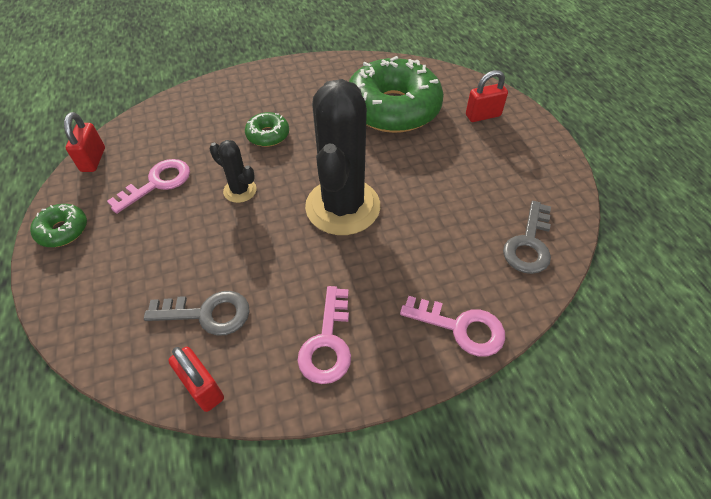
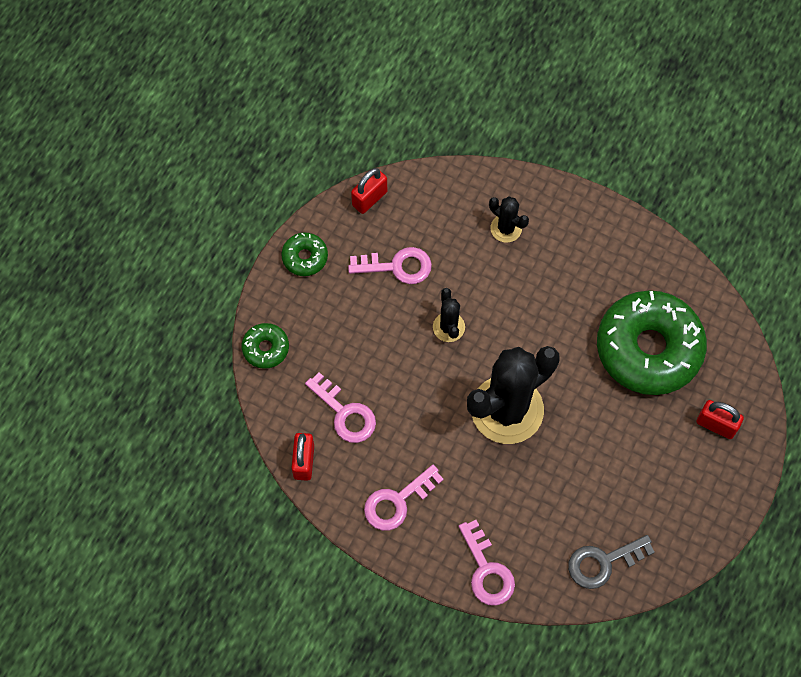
camera: 45 degrees right, 15 degrees up
(207, 314) = (345, 413): grey key -> pink key
(223, 112) = (506, 228): none -> black cactus
(268, 135) = (518, 287): green donut -> green donut (265, 348)

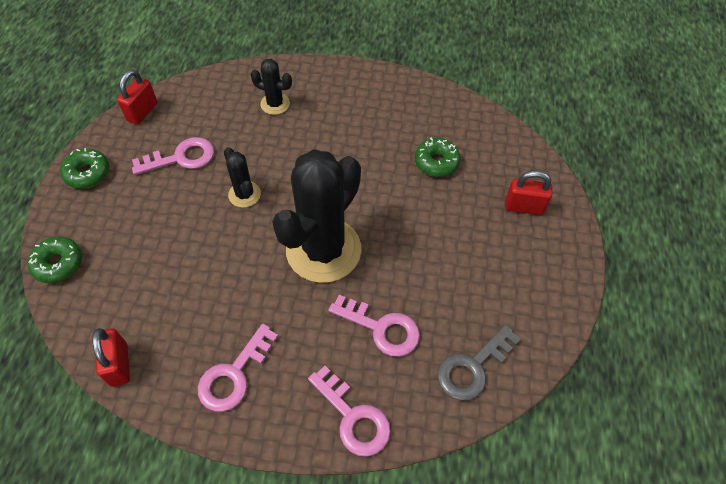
camera: 20 degrees left, 10 degrees down
(345, 413) = (156, 302): pink key -> pink key (381, 328)
(648, 348) = (436, 162): green donut -> green donut, size x0.44

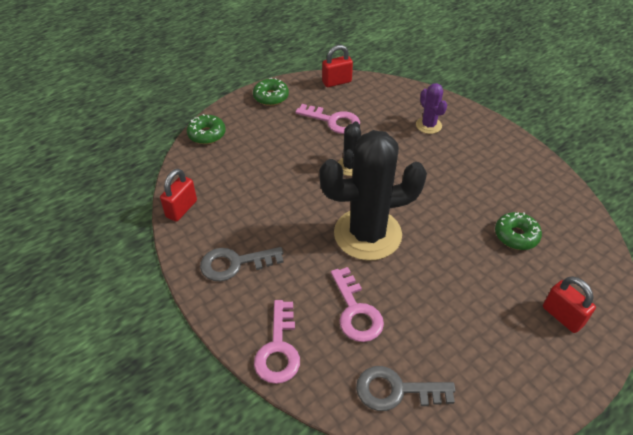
camera: 45 degrees right, 10 degrees down
(234, 374) = (235, 263): pink key -> grey key
(275, 104) = (428, 125): black cactus -> purple cactus

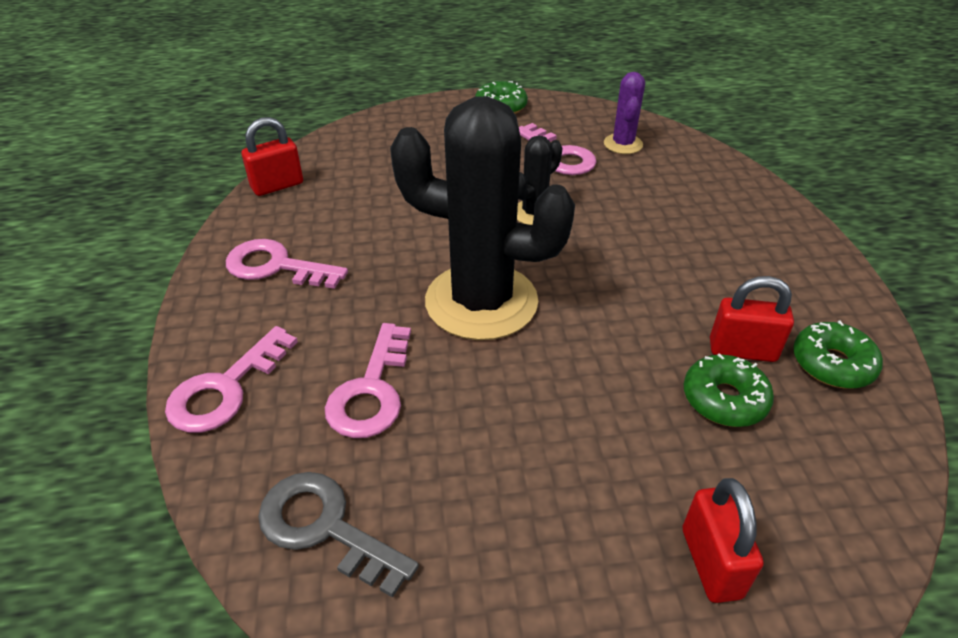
camera: 30 degrees right, 5 degrees down
(207, 134) = (384, 121): green donut -> green donut (832, 364)
(235, 263) = (276, 266): grey key -> pink key
(337, 82) = (605, 115): red padlock -> red padlock (742, 350)
(428, 125) = (699, 203): purple cactus -> purple cactus (623, 144)

